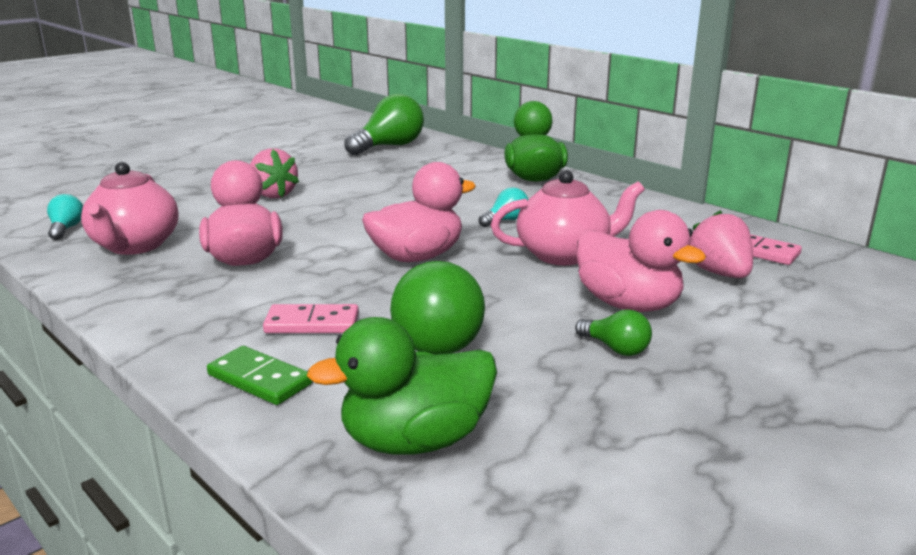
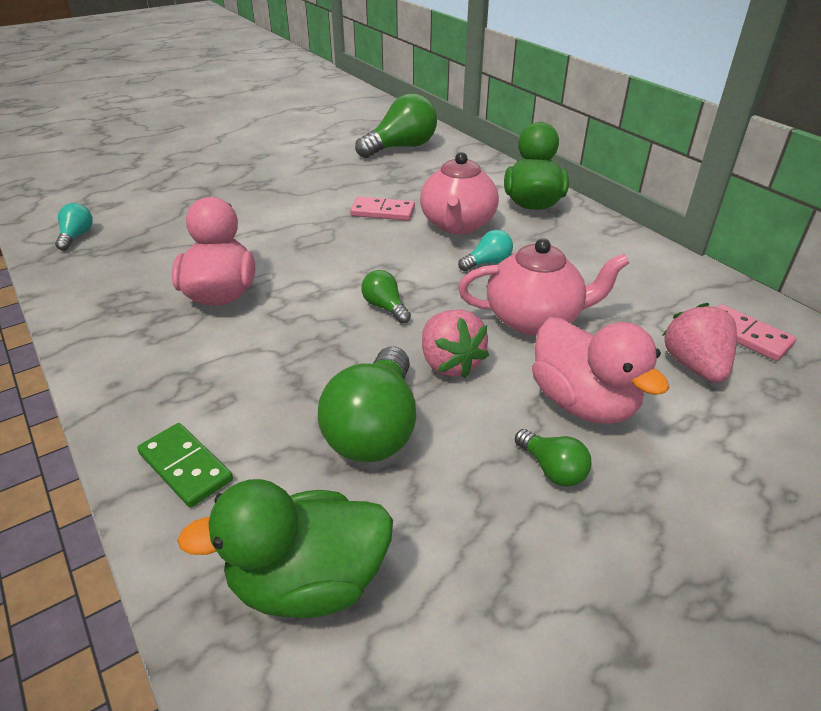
camera: 10 degrees right, 15 degrees up
(135, 246) = (129, 265): pink teapot -> pink teapot (457, 225)
(273, 195) = (273, 206): pink strawberry -> pink strawberry (450, 363)
(312, 323) = (258, 392): pink domino -> pink domino (383, 212)
(417, 257) = (385, 307): pink duck -> green light bulb

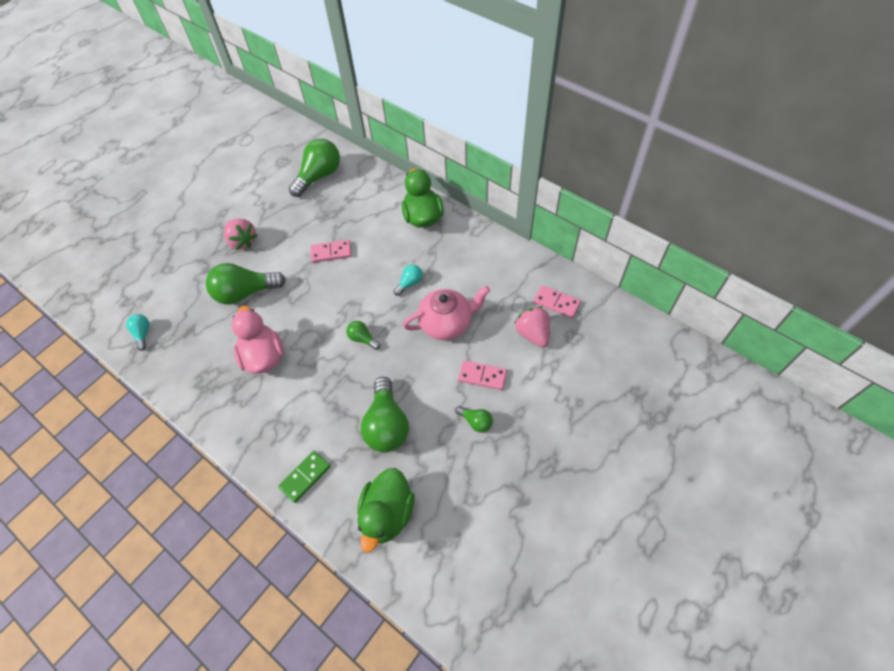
camera: 15 degrees left, 20 degrees up
(186, 467) = (305, 477): green domino -> green domino turned 75 degrees counterclockwise
(240, 226) = (245, 293): none -> green light bulb
(308, 581) = (387, 514): green duck -> green duck turned 45 degrees counterclockwise
(450, 363) = (410, 370): pink strawberry -> pink strawberry (243, 241)
(457, 225) = (382, 252): pink teapot -> none
(583, 402) = (482, 376): pink duck -> pink domino

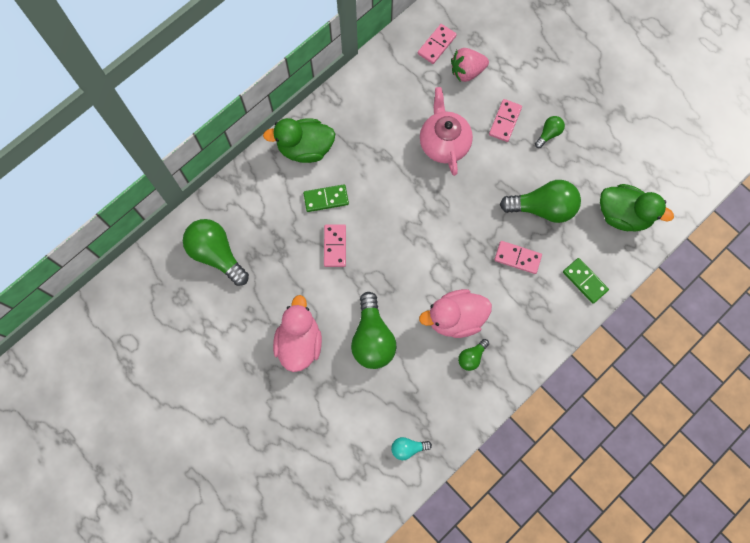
camera: 85 degrees left, 15 degrees up
(243, 241) = (299, 342): pink strawberry -> pink duck
(328, 405) = (517, 258): none -> pink domino
(362, 339) = (449, 222): green light bulb -> green light bulb (471, 357)
(376, 239) = (326, 199): none -> green domino
(409, 283) = (390, 171): turquoise light bulb -> none

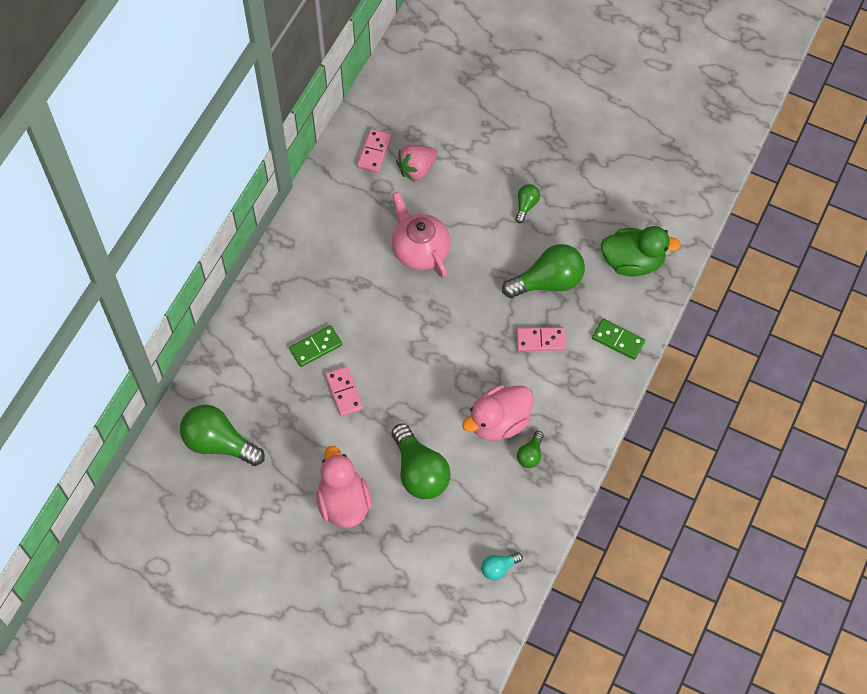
camera: 20 degrees left, 10 degrees down
(305, 148) = (273, 303): green duck -> none
(505, 121) = (475, 207): pink domino -> none

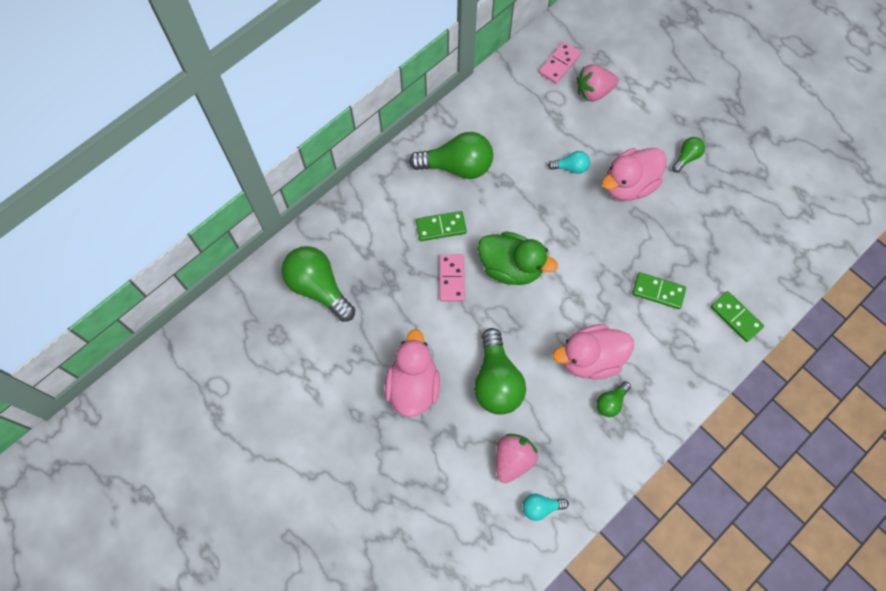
camera: 20 degrees right, 5 degrees up
(420, 250) = (570, 167): pink teapot -> turquoise light bulb
(459, 536) = (513, 459): none -> pink strawberry
(480, 249) = (628, 185): none -> pink duck
(540, 340) = (658, 291): pink domino -> green domino
(548, 282) = (684, 237): green light bulb -> green light bulb (457, 166)
(632, 262) = (774, 244): green duck -> green duck (511, 267)

